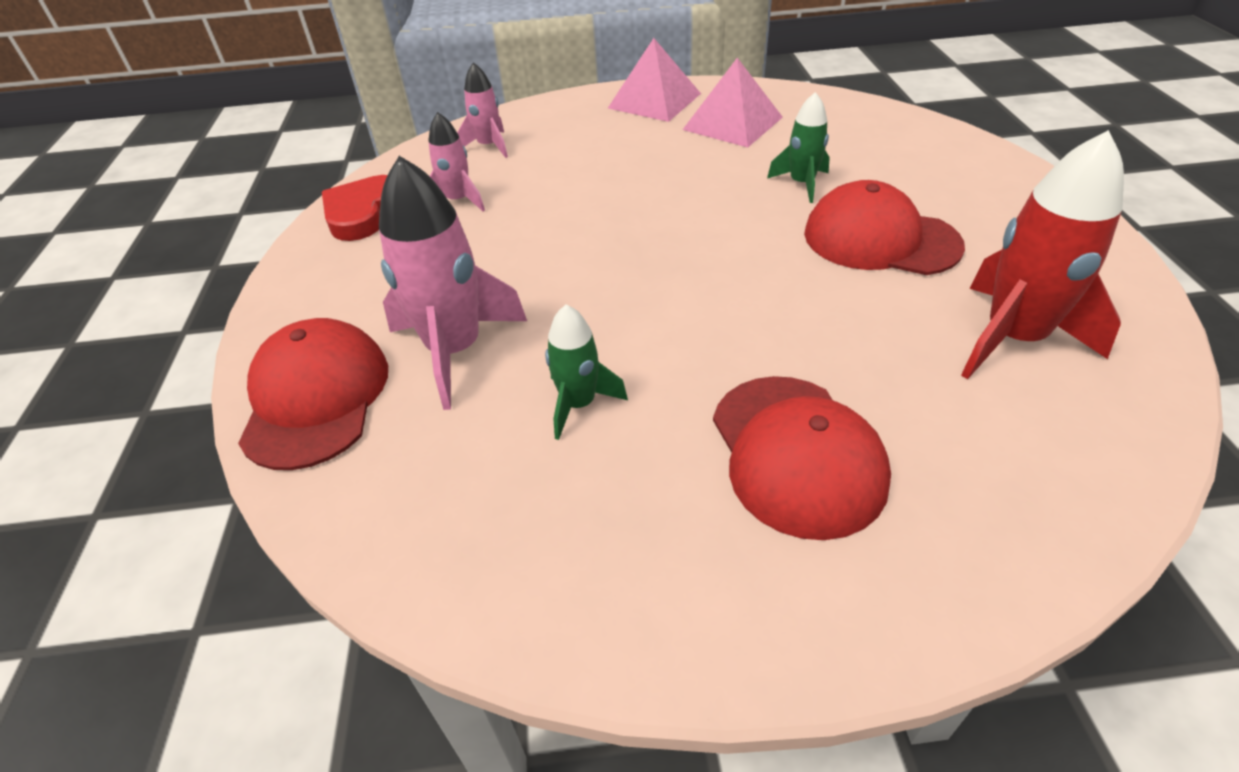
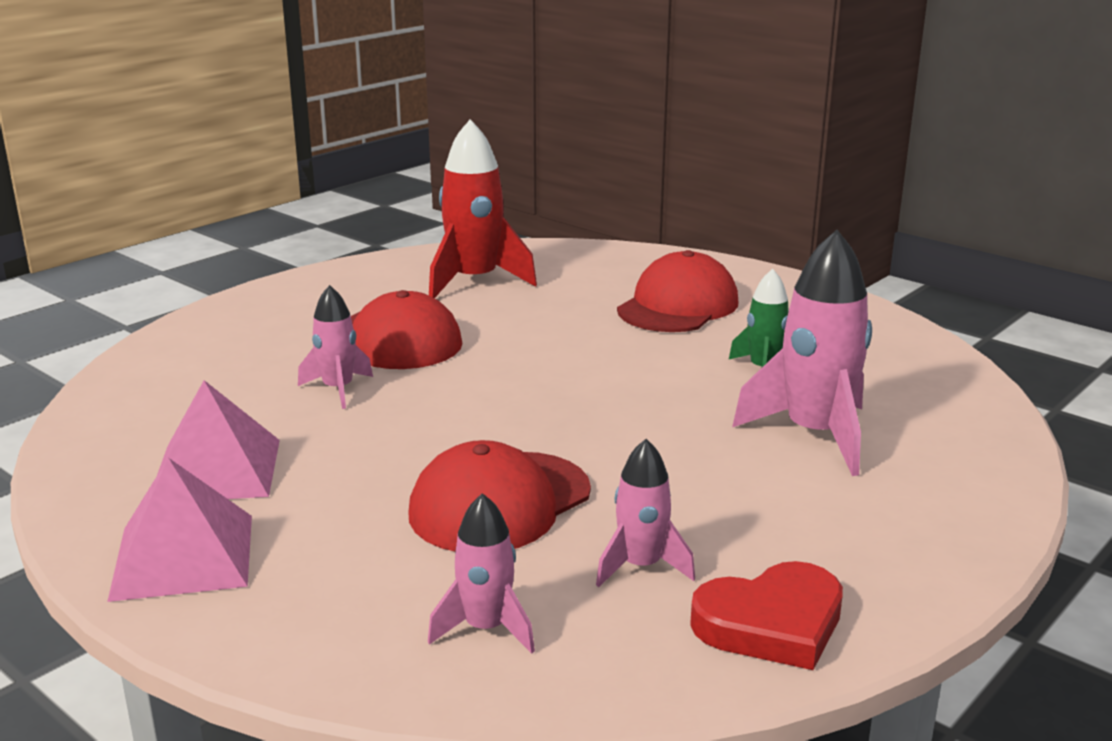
camera: 135 degrees left, 20 degrees down
(316, 398) = (961, 462): red cap -> red cap (500, 502)
(801, 184) = (338, 389): green rocket -> pink rocket

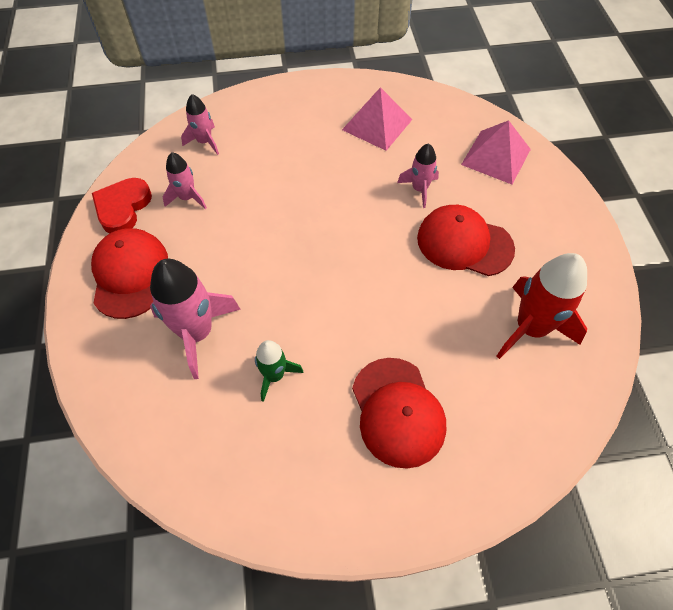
camera: 130 degrees right, 35 degrees up
(183, 556) = (322, 96): pink pyramid -> pink pyramid (496, 157)
(500, 502) = (268, 186): red cap -> red cap (130, 274)

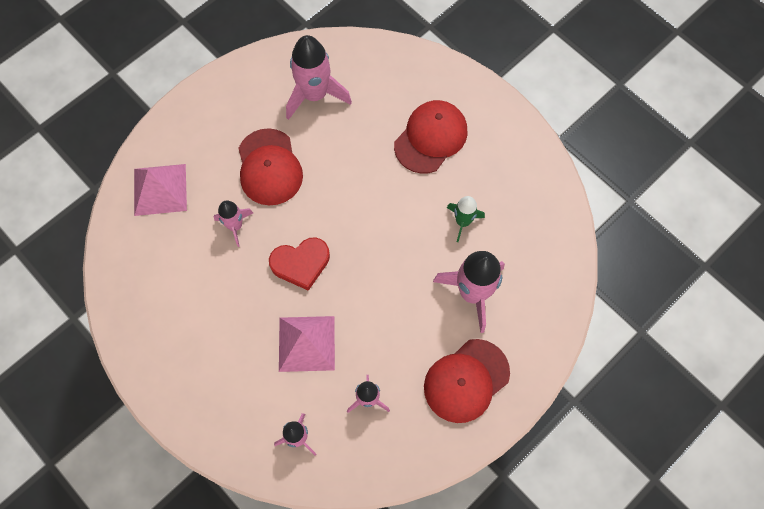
camera: 125 degrees left, 10 degrees up
(123, 208) = (415, 444): red heart -> red heart (301, 263)
(377, 124) = (179, 303): pink pyramid -> pink pyramid (306, 343)
(530, 328) = (315, 95): red rocket -> pink rocket

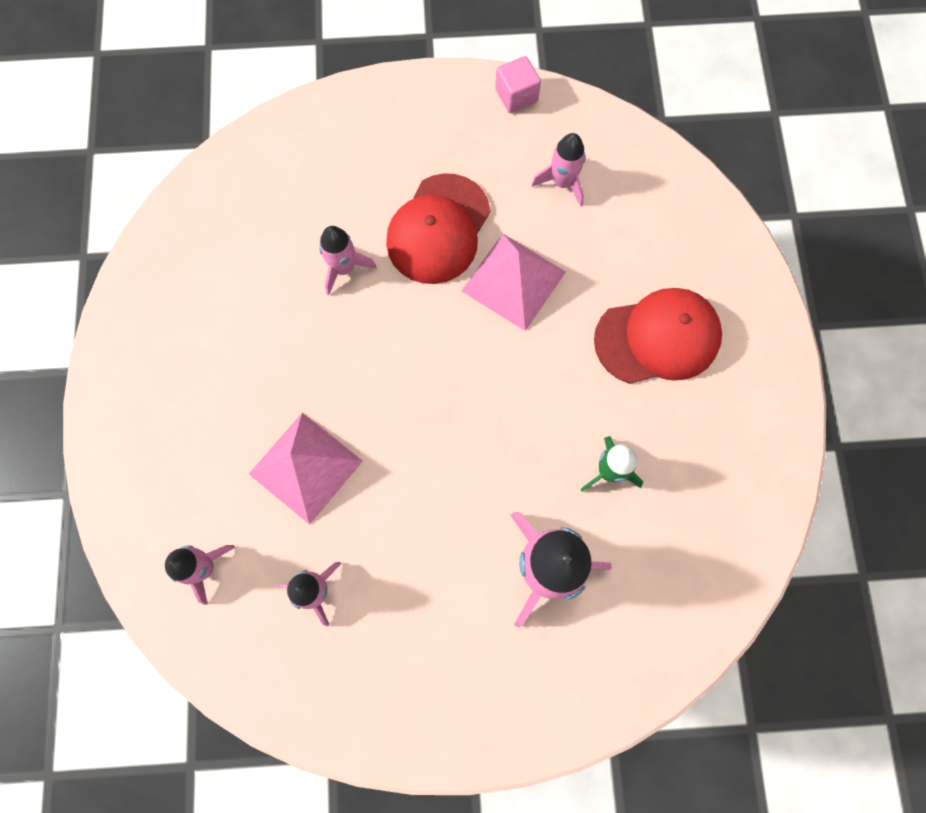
camera: 40 degrees right, 5 degrees up
(160, 189) = (300, 164): pink pyramid -> pink pyramid (514, 281)
(250, 67) = (516, 95): none -> pink cube
(301, 263) = (378, 369): red heart -> none
(315, 95) = (562, 182): pink rocket -> pink rocket, size x0.56
(466, 380) = (446, 668): red cap -> none

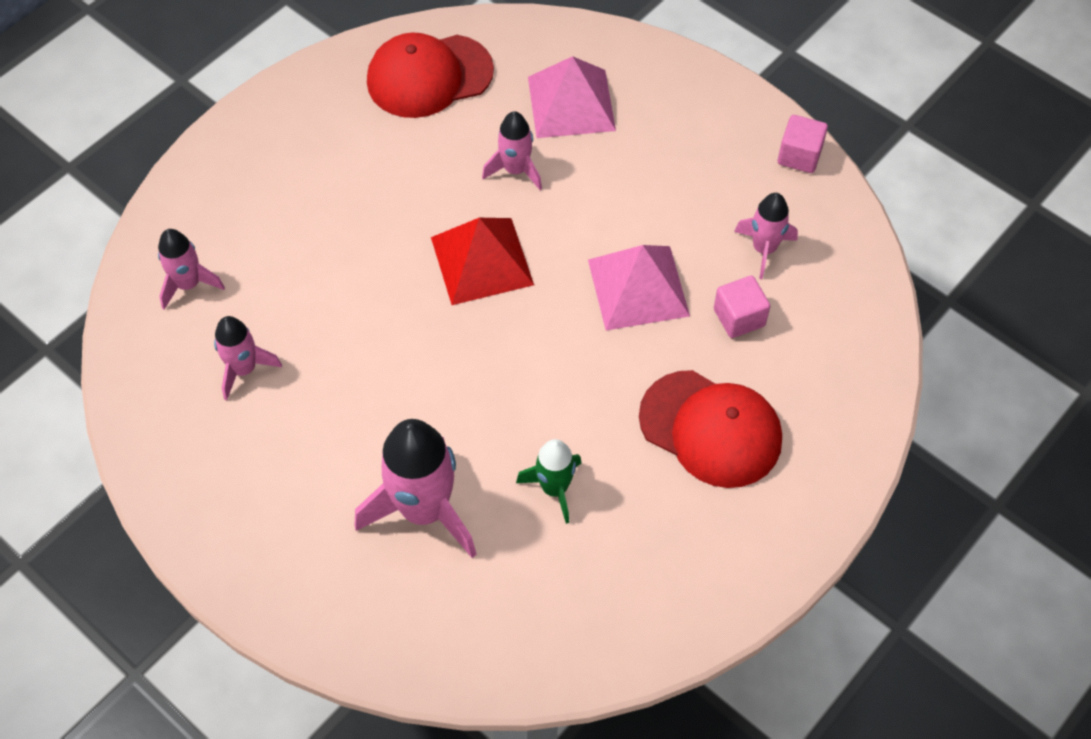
camera: 45 degrees right, 15 degrees down
(305, 467) = (331, 280): pink pyramid -> pink pyramid (571, 103)
(393, 356) = (482, 261): none -> red pyramid
(438, 229) = (620, 202): red cap -> red cap (429, 76)
(596, 245) = (739, 317): none -> pink cube

